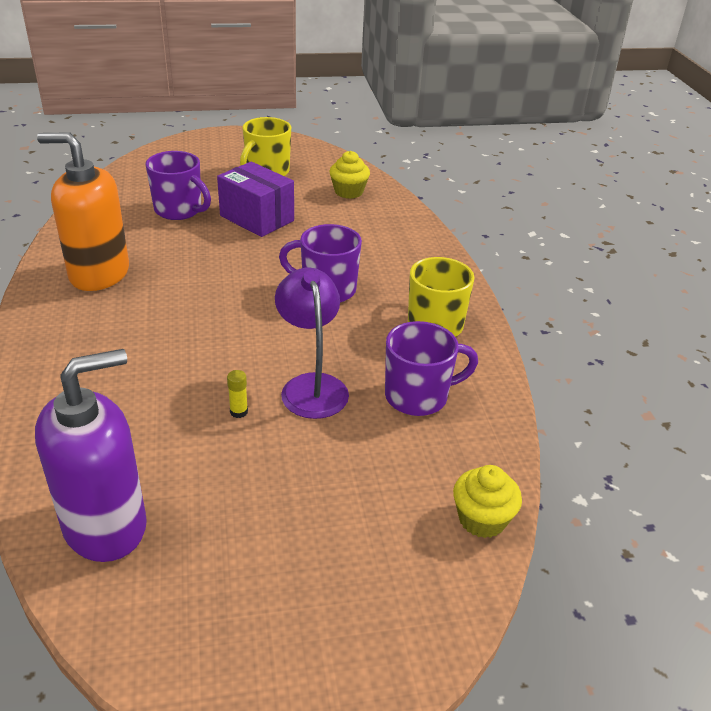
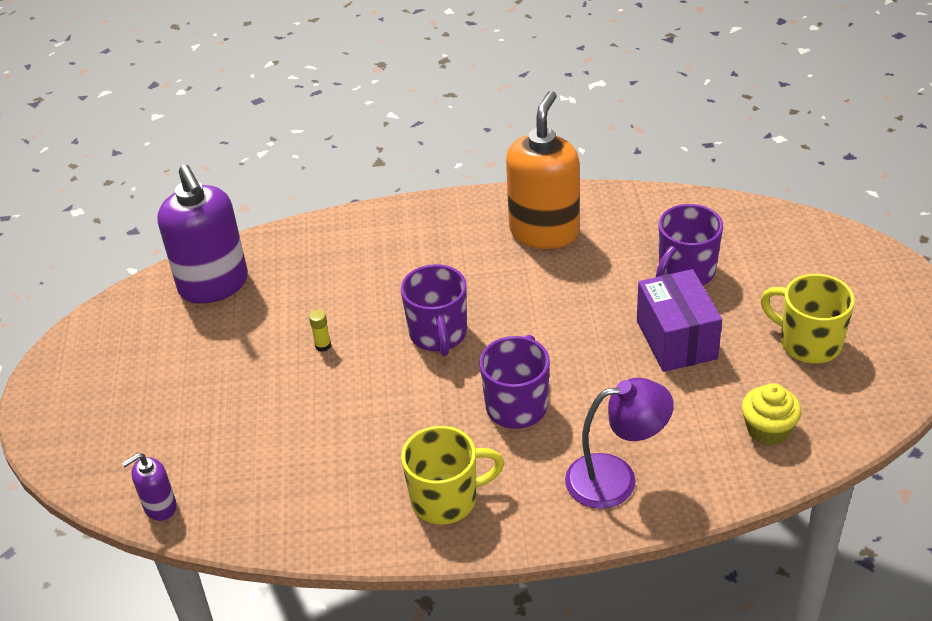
camera: 100 degrees right, 5 degrees up
(257, 218) = (676, 340): purple box -> purple box turned 60 degrees counterclockwise
(311, 386) = (351, 394): purple lamp -> purple lamp (616, 478)
(418, 396) = (324, 475): purple mug -> purple mug (438, 335)
(482, 519) = (160, 507): yellow cupcake -> purple soap dispenser

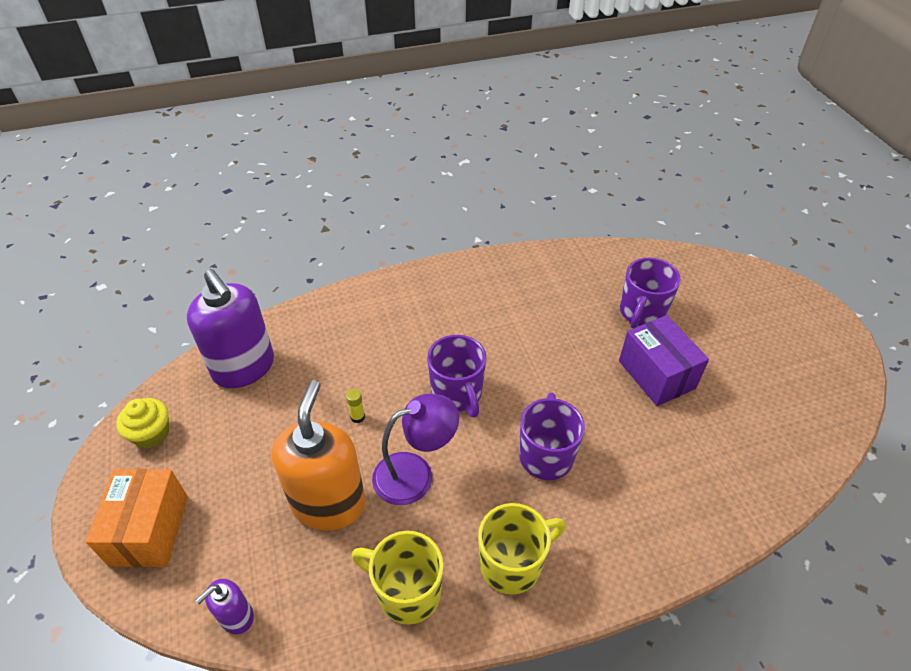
camera: 15 degrees left, 5 degrees up
(91, 424) = (149, 530): none -> orange box
(544, 232) = (517, 288): orange soap dispenser -> orange soap dispenser (329, 503)
(616, 478) = (654, 518): purple lamp -> purple lamp (415, 474)
(768, 429) = (761, 450): yellow cupcake -> yellow cupcake (151, 434)
(808, 343) = (760, 365): yellow mug -> yellow mug (407, 592)

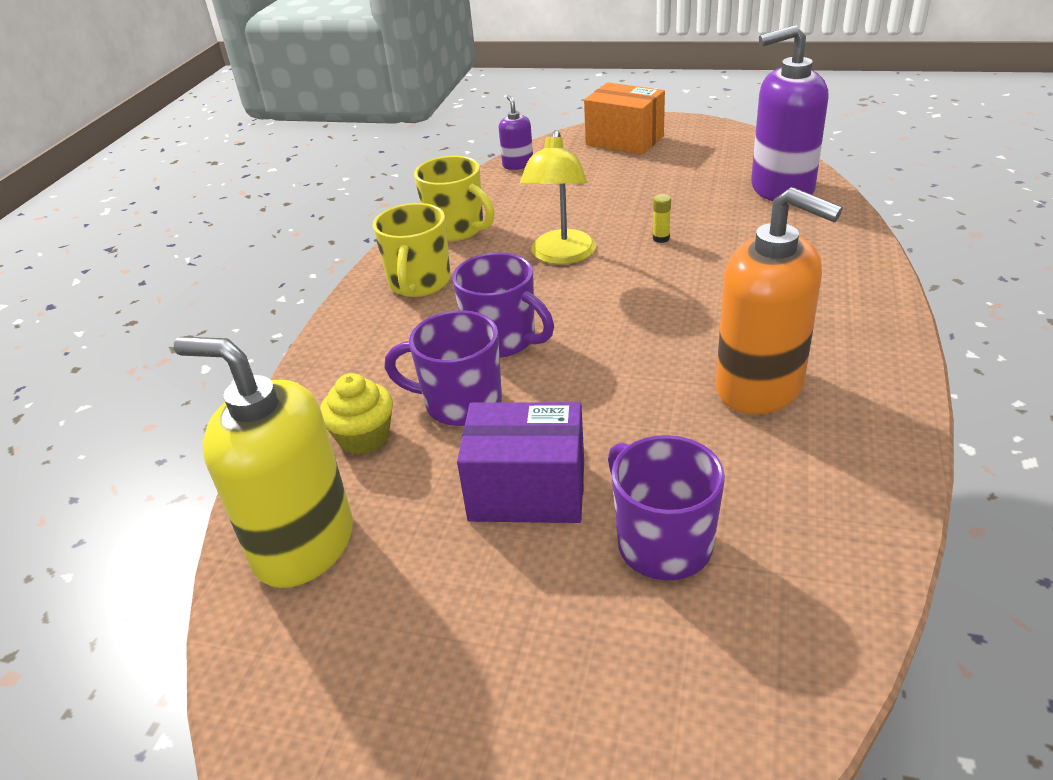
camera: 125 degrees right, 10 degrees down
(151, 434) = (725, 144): yellow cupcake -> yellow cupcake (364, 437)
(329, 503) = (574, 209): orange soap dispenser -> orange soap dispenser (760, 387)
(407, 592) = (457, 229): yellow mug -> yellow mug turned 75 degrees clockwise
(415, 474) = (561, 256): purple lamp -> yellow lamp
(457, 394) = (641, 305): purple mug -> purple mug (460, 403)
(775, 452) = (303, 545): none -> yellow soap dispenser

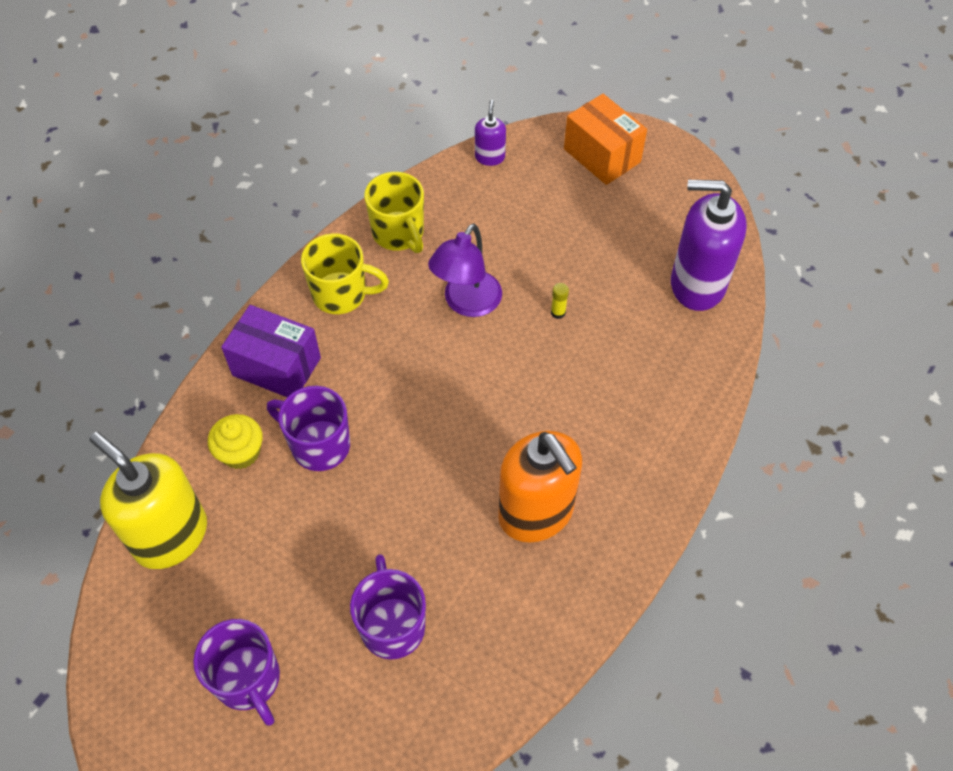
camera: 15 degrees right, 20 degrees up
(419, 283) = (341, 294): yellow mug -> yellow mug turned 105 degrees counterclockwise
(502, 340) = (376, 388): purple mug -> purple mug (248, 680)
(527, 491) = (328, 546): purple box -> purple box (276, 366)
(561, 256) = (467, 303): yellow lamp -> purple lamp

